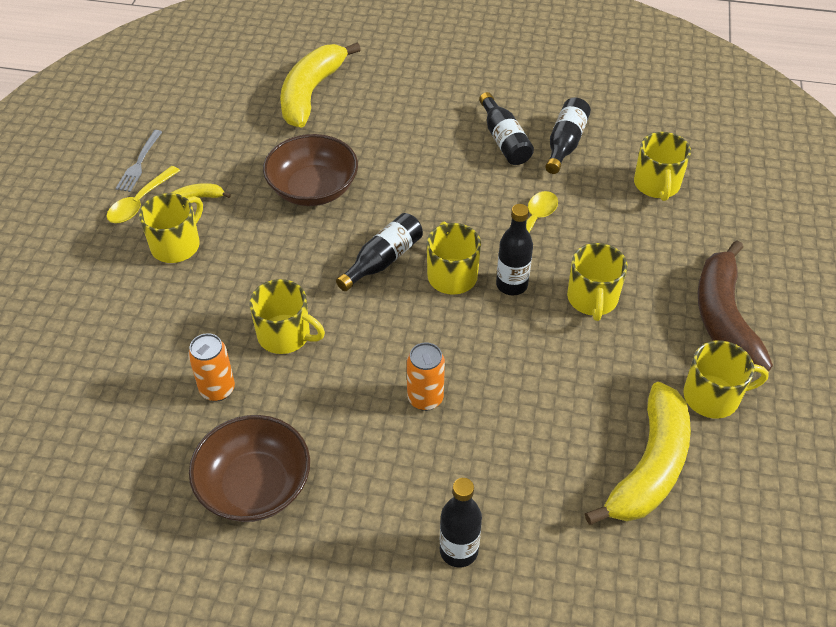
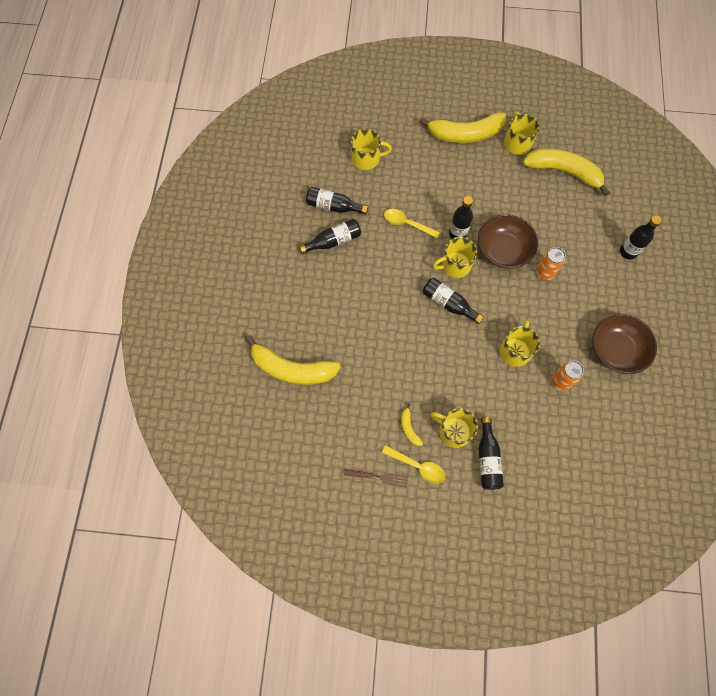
camera: 95 degrees left, 20 degrees up
(123, 279) = (487, 459): none -> black bottle
(139, 164) = (379, 477): grey fork -> brown fork
(313, 189) = (391, 353): brown bowl -> brown bowl (503, 250)
(592, 299) = (461, 194): yellow mug -> none
(723, 318) = (465, 134): brown banana -> yellow banana

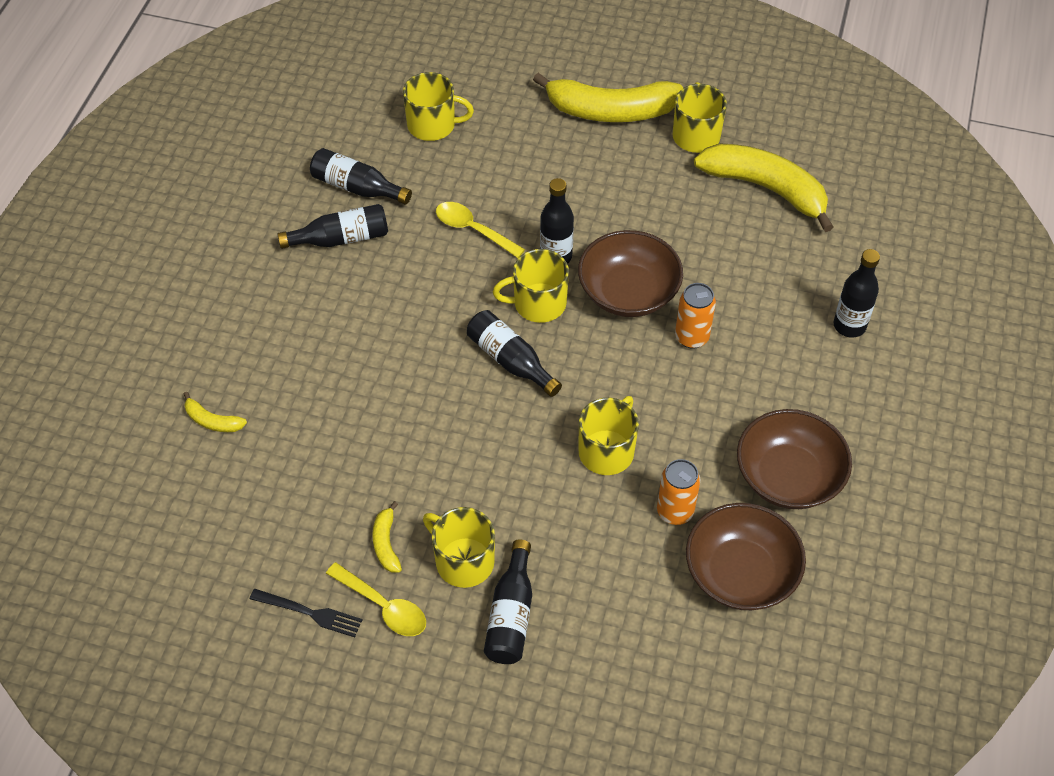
camera: 10 degrees right, 15 degrees down
(292, 369) = (212, 421): yellow banana -> yellow banana, size x0.43
(379, 477) = (310, 613): brown fork -> black fork
(604, 412) = (740, 573): none -> brown bowl

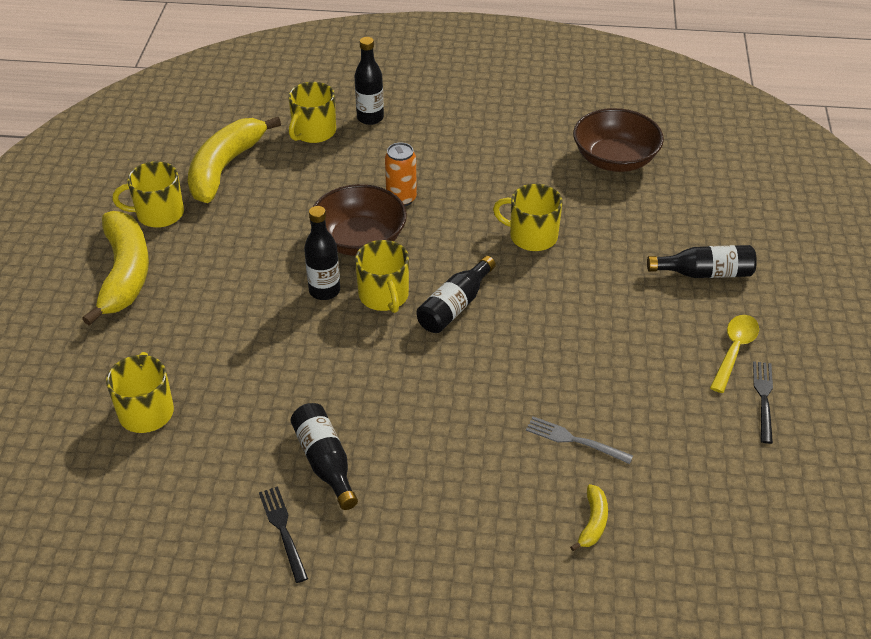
camera: 100 degrees left, 10 degrees down
(280, 206) = (282, 529): none -> black fork
(308, 427) = (573, 440): none -> grey fork
(357, 187) = (247, 462): black bottle -> none
(386, 543) = (675, 359): yellow banana -> none
(463, 561) = (670, 308): yellow mug -> yellow mug (313, 132)
(473, 230) = (298, 355): yellow spoon -> none
(675, 511) = (575, 195): orange can -> none
(788, 476) = (522, 141): brown bowl -> none

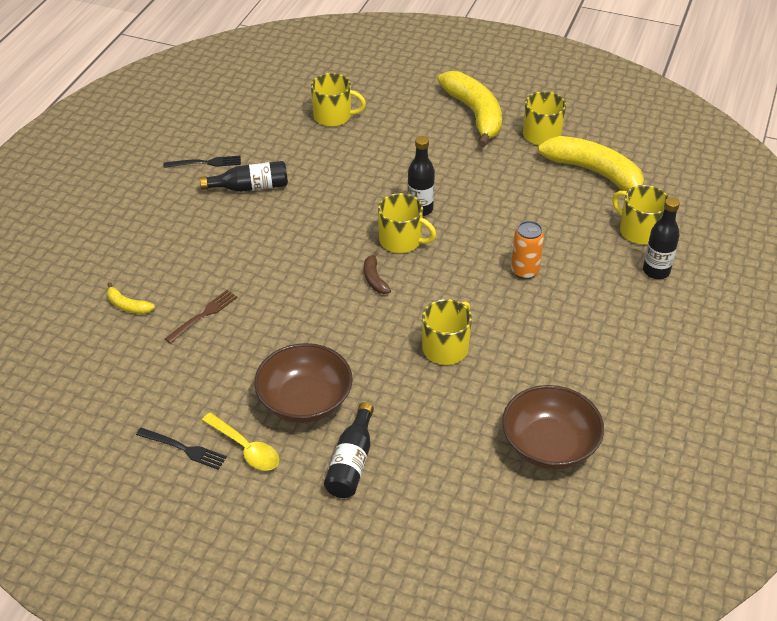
camera: 105 degrees right, 0 degrees up
(125, 274) = (475, 114): yellow banana -> yellow banana turned 120 degrees counterclockwise
(359, 240) = (476, 237): brown bowl -> brown bowl (305, 400)
(384, 296) = (401, 240): yellow mug -> yellow mug turned 150 degrees counterclockwise
(455, 306) = (374, 279): black bottle -> brown banana
(573, 440) = (204, 315): grey fork -> brown fork

